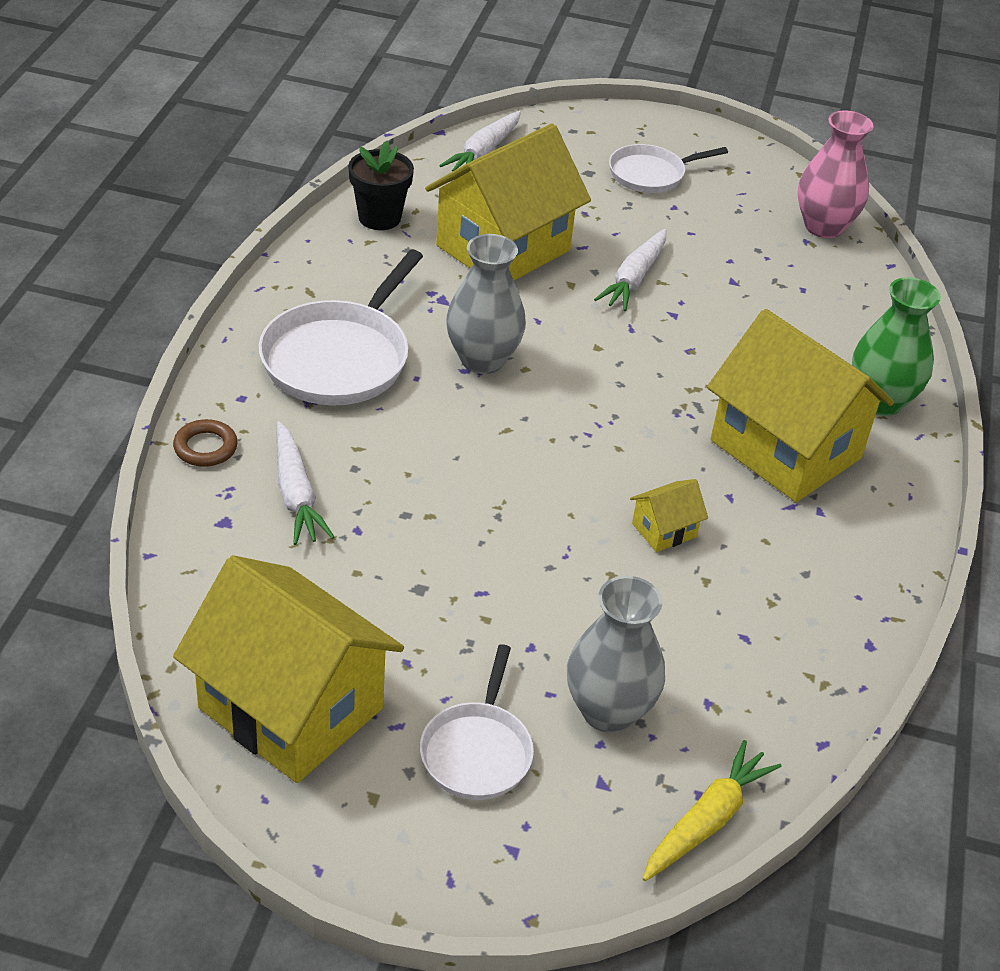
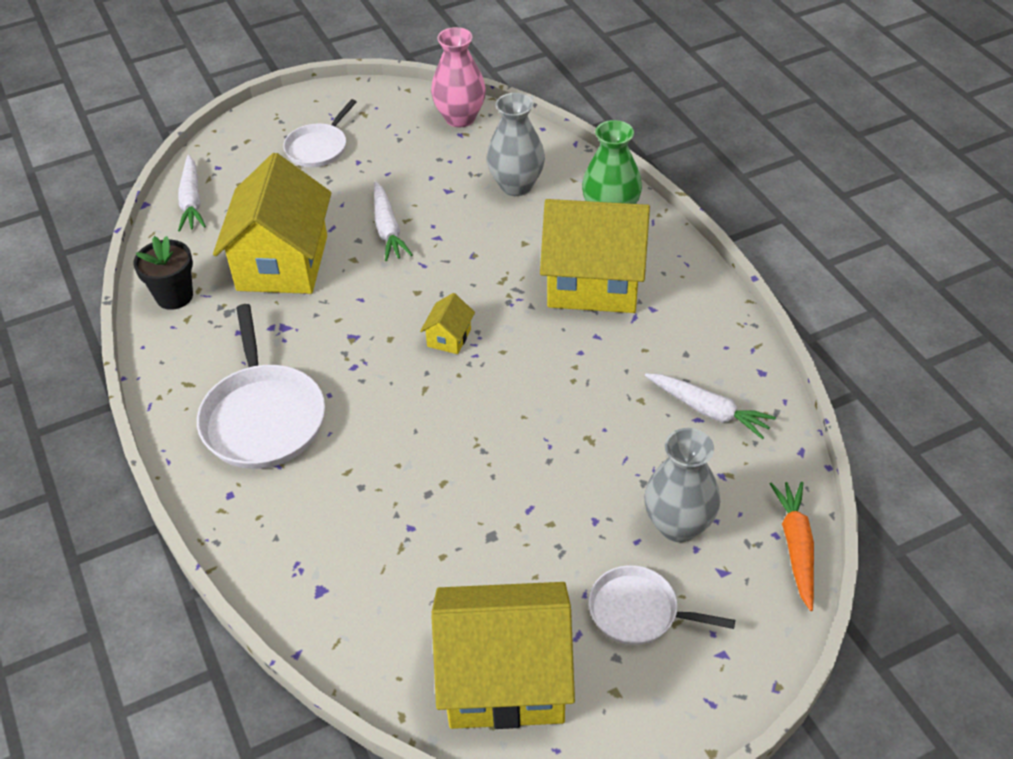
camera: 35 degrees left, 5 degrees up
(205, 447) = (246, 549): brown ring -> none
(296, 494) = (344, 534): white carrot -> white carrot (708, 410)
(477, 751) = (638, 611): white pan -> white pan turned 135 degrees clockwise
(482, 360) = (357, 351): grey vase -> grey vase (516, 185)
(664, 530) = (585, 386): yellow house -> yellow house (449, 338)
(707, 821) = (796, 547): yellow carrot -> orange carrot

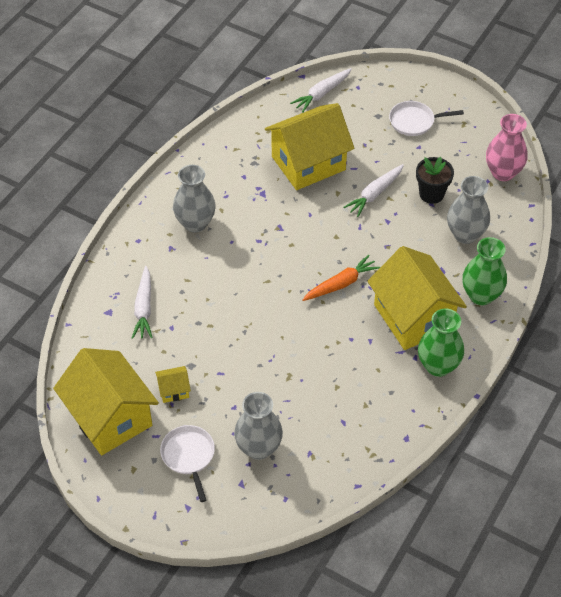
camera: 55 degrees right, 5 degrees up
(174, 296) = (247, 133): black flower pot -> black flower pot (431, 194)
(263, 417) = (195, 223): white pan -> grey vase
(449, 338) = (313, 271): yellow house -> yellow house (174, 390)
(679, 295) = (438, 366): none -> green vase
(708, 410) = (354, 424): white carrot -> white carrot (144, 308)
(796, 547) = (283, 512): orange carrot -> orange carrot (341, 284)

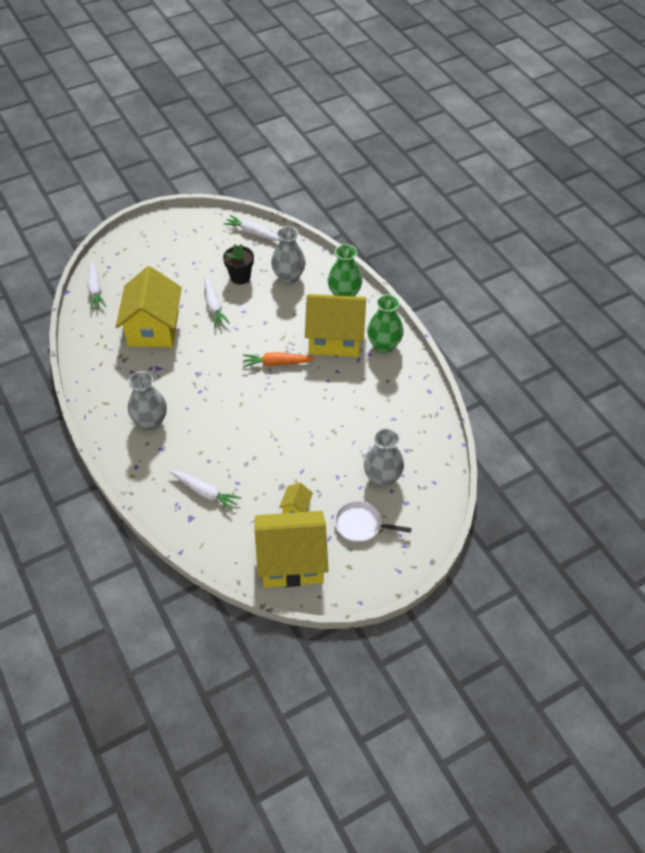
camera: 60 degrees left, 0 degrees up
(341, 284) = (277, 363): orange carrot -> orange carrot turned 90 degrees counterclockwise
(414, 121) = (169, 253): white pan -> none
(503, 172) = (253, 233): pink vase -> white carrot

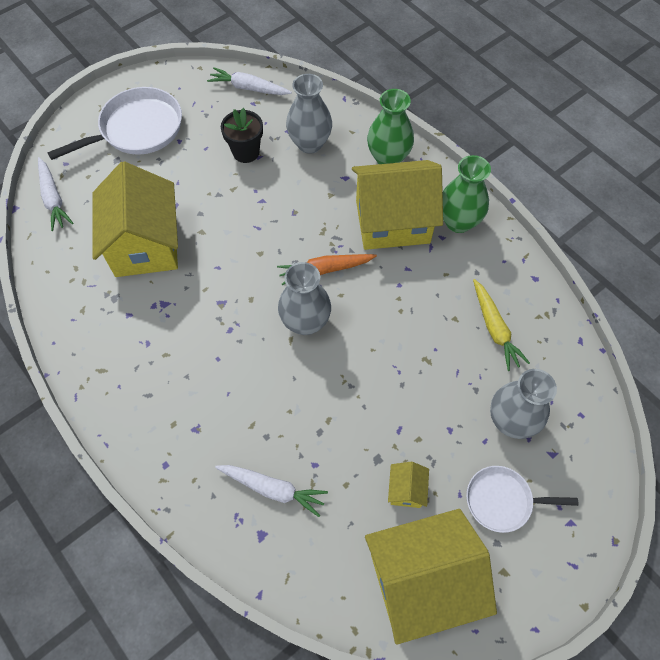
camera: 10 degrees left, 10 degrees up
(150, 422) = (171, 389): grey vase -> grey vase (305, 322)
(165, 250) = (137, 129): none -> white pan
(214, 306) = (220, 199): white carrot -> none
(389, 419) = (494, 329): none -> yellow carrot

